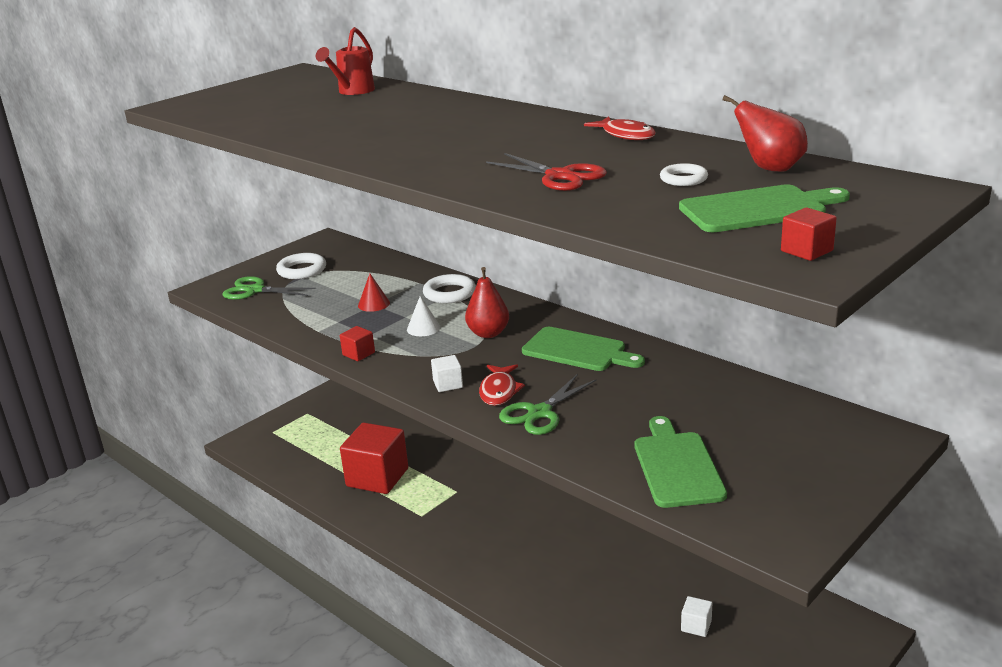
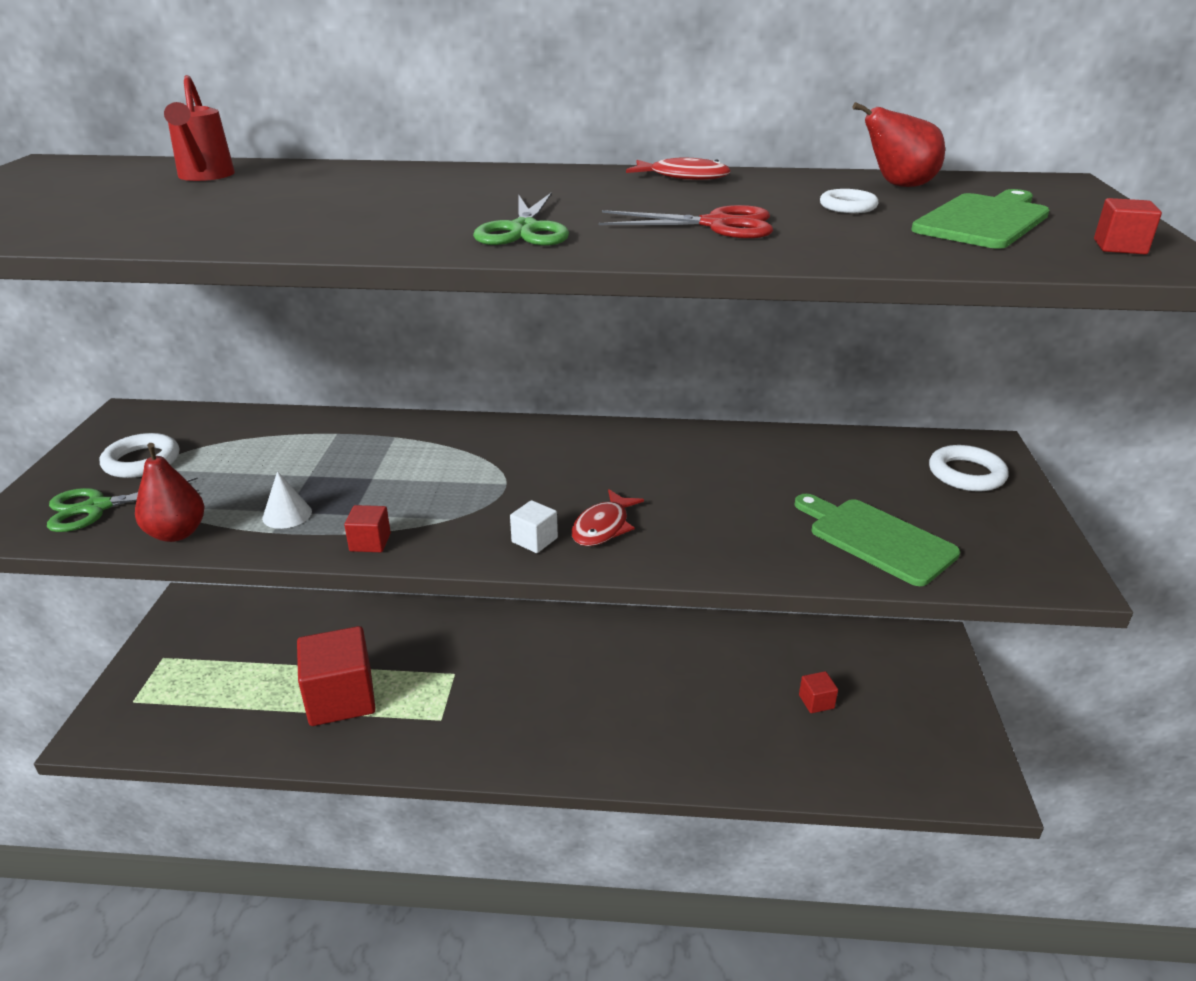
camera: 40 degrees left, 5 degrees up
(374, 304) = (309, 475): red cone -> none
(423, 328) = (415, 484): white cone -> white cone (287, 514)
(449, 293) = (393, 435): white ring -> white ring (966, 474)
(488, 333) = (502, 467): red pear -> red pear (177, 533)
(499, 391) = (603, 527): red fish -> red fish turned 60 degrees clockwise
(539, 413) = (678, 535): green scissors -> green scissors (524, 230)
(578, 351) = (625, 455): green cutting board -> none
(696, 626) = (816, 702): white cube -> red cube

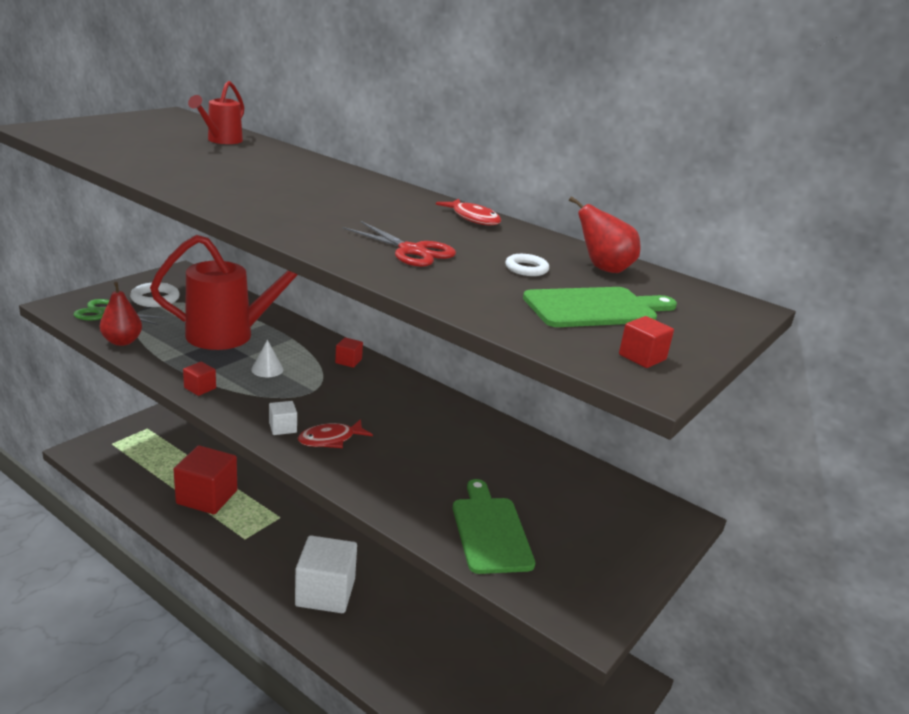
camera: 30 degrees right, 5 degrees down
(287, 514) = (182, 355): white cone -> white cone (267, 369)
(313, 463) = (231, 334): none -> red watering can
(524, 230) = (299, 218): green scissors -> none
(594, 725) = (325, 592): none -> white cube
(816, 702) = (486, 665): red cube -> red cube (348, 361)
(966, 474) = (629, 526): white ring -> none

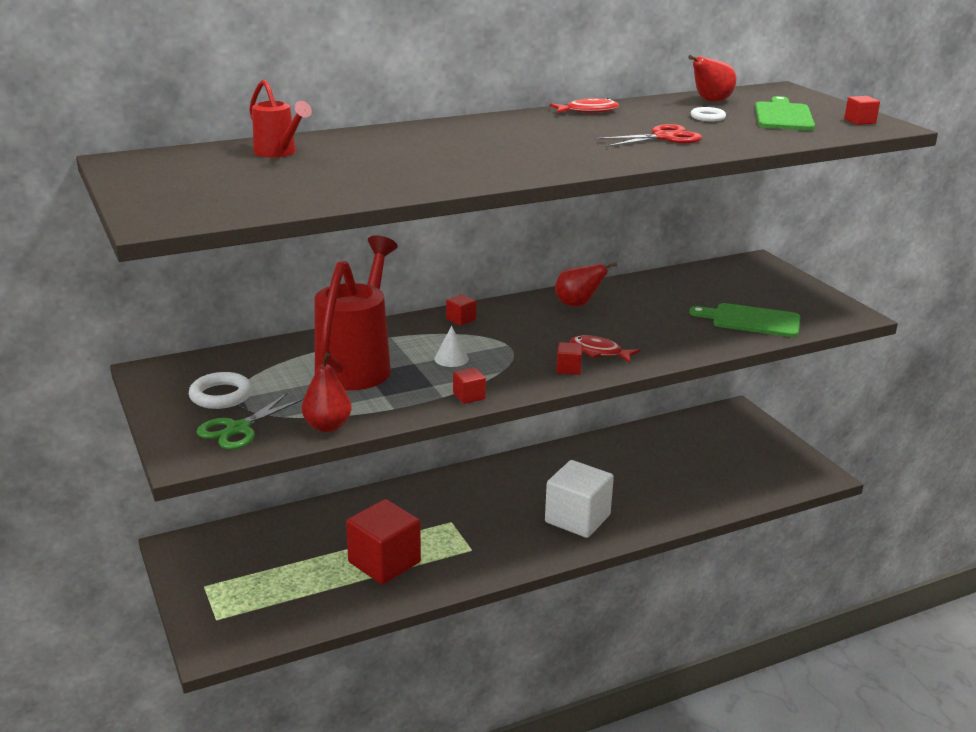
camera: 60 degrees left, 0 degrees up
(282, 428) = (568, 369): white cube -> red cube
(330, 439) = (599, 352): red fish -> red fish turned 120 degrees clockwise
(431, 412) = (577, 304): none -> red pear

